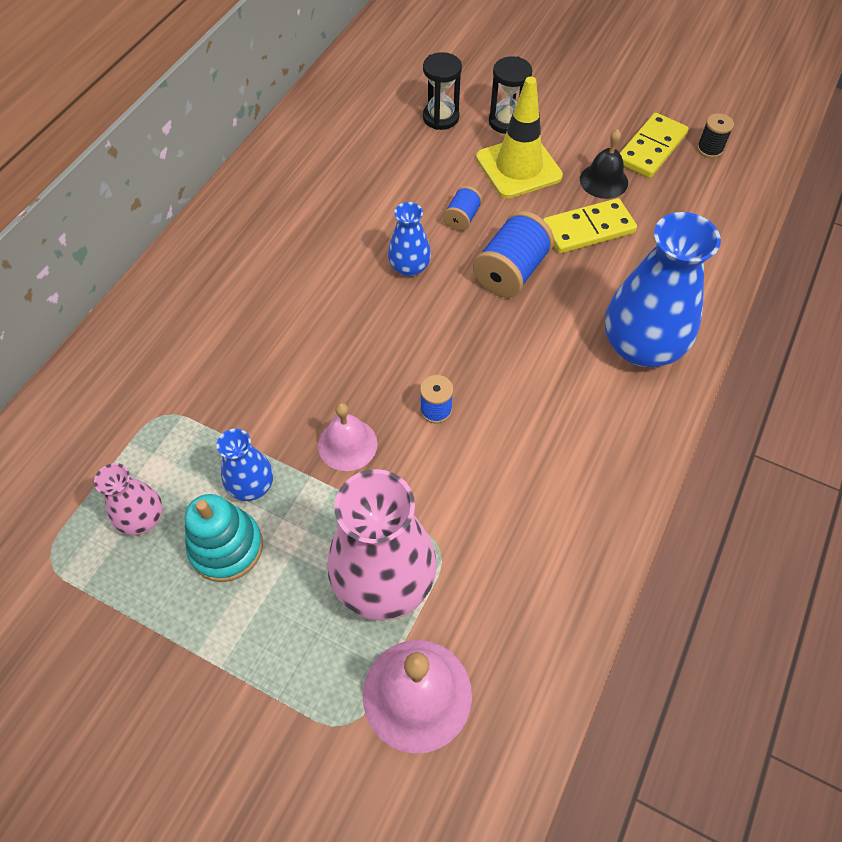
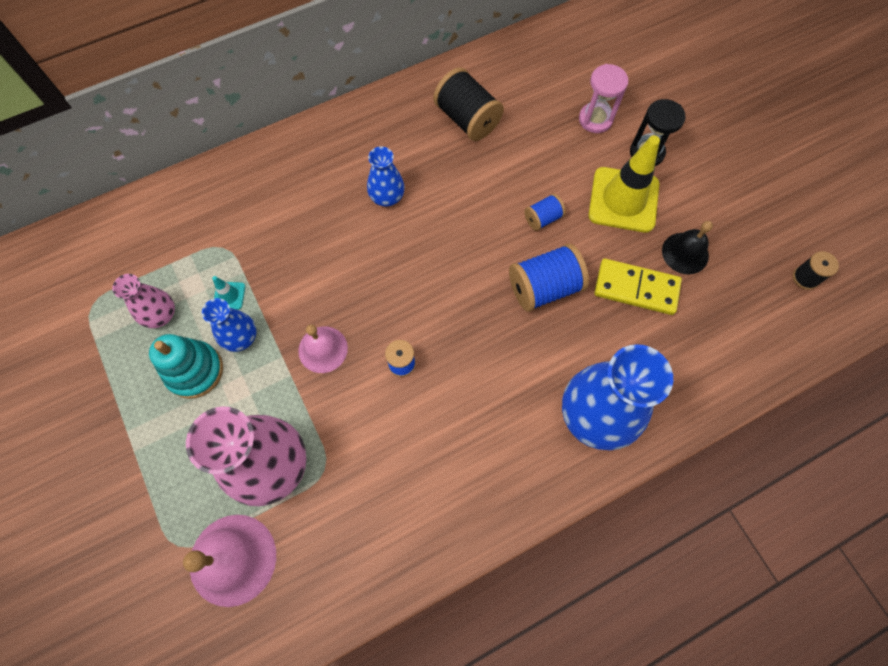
camera: 35 degrees right, 10 degrees up
(206, 455) = (229, 295): none -> turquoise traffic cone
(323, 173) = (467, 119): none -> black spool
(409, 267) = (471, 236): blue vase -> blue vase (387, 197)
(441, 117) = (595, 119): black hourglass -> pink hourglass
(651, 148) = (752, 247): yellow domino -> none

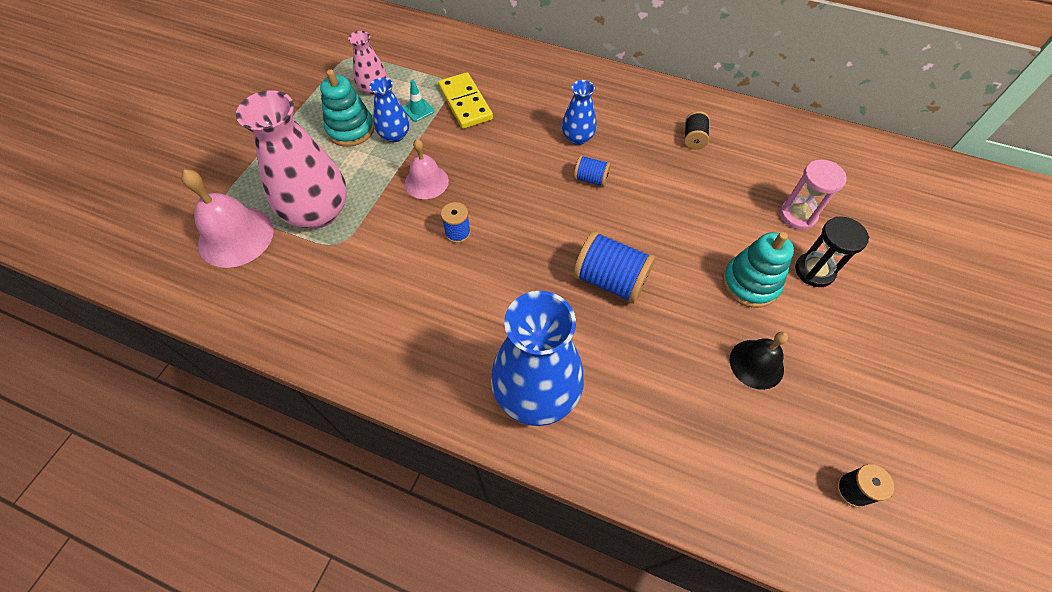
camera: 50 degrees right, 10 degrees down
(467, 119) = (693, 139): black spool -> black spool, size x0.54
(543, 218) = (668, 239): blue spool -> blue spool (591, 179)
(623, 200) = (750, 283): yellow traffic cone -> turquoise stacking toy
(636, 288) = (681, 347): yellow domino -> yellow domino (465, 103)

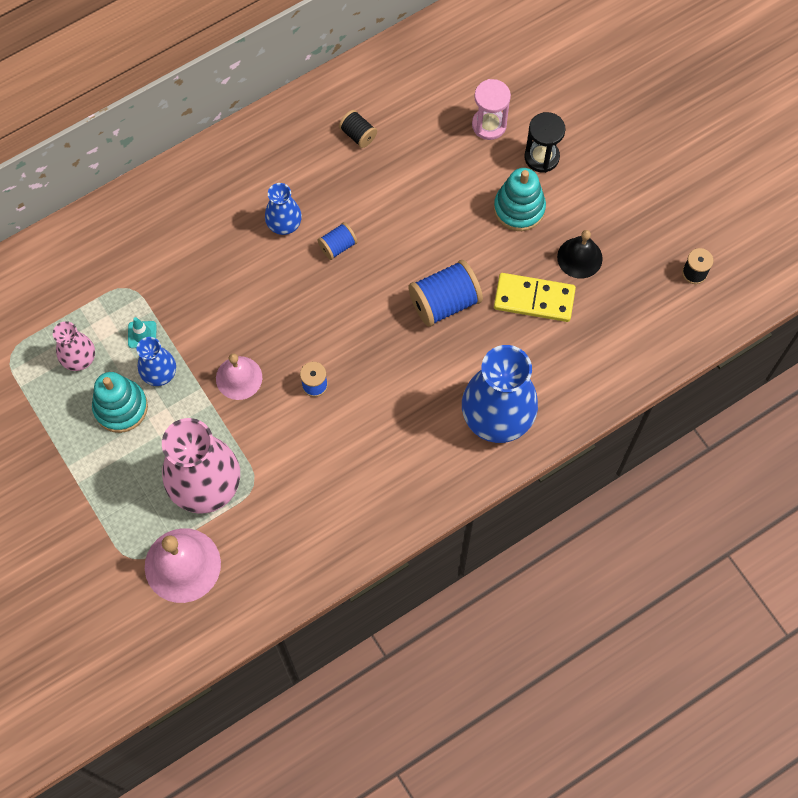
camera: 55 degrees left, 10 degrees up
(465, 103) = (165, 288): yellow domino -> yellow domino (534, 299)

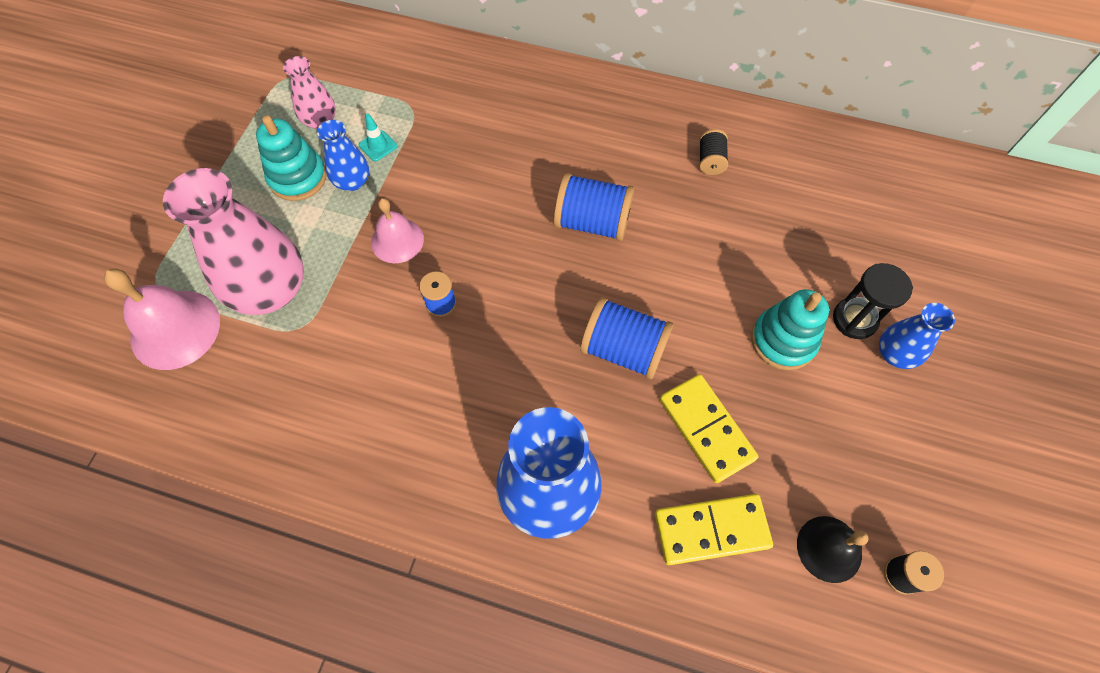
camera: 50 degrees right, 5 degrees down
(284, 224) = (573, 169): blue vase -> blue vase (894, 354)
(338, 246) = (592, 222): blue spool -> blue spool, size x1.85
(489, 125) = (834, 251): pink hourglass -> none
(579, 257) = (793, 438): black bell -> black bell (829, 549)
(591, 346) = (711, 530): none -> yellow domino

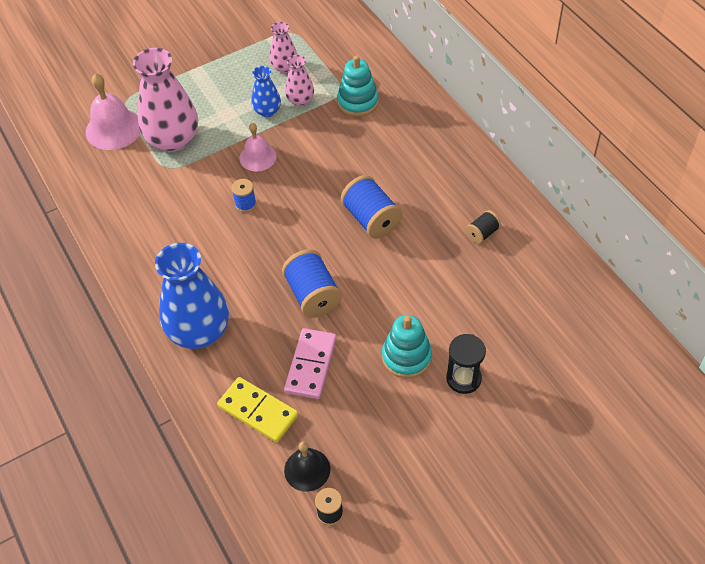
camera: 45 degrees right, 10 degrees down
(298, 177) = (242, 91): turquoise stacking toy -> turquoise stacking toy (358, 102)
(378, 146) = (300, 100): turquoise traffic cone -> pink vase
(706, 429) = (311, 365): yellow domino -> pink domino
(894, 354) = (465, 413): blue vase -> none

